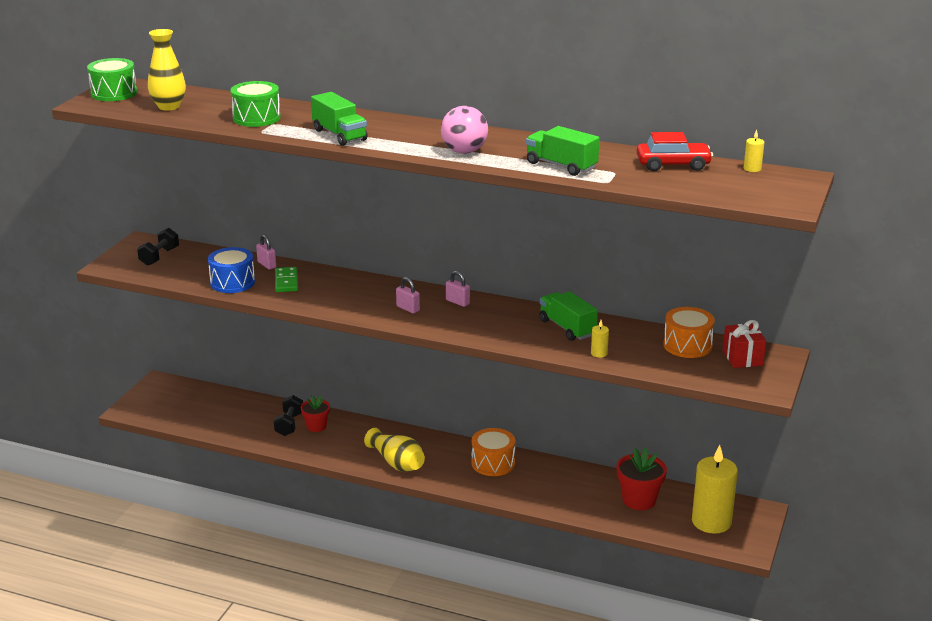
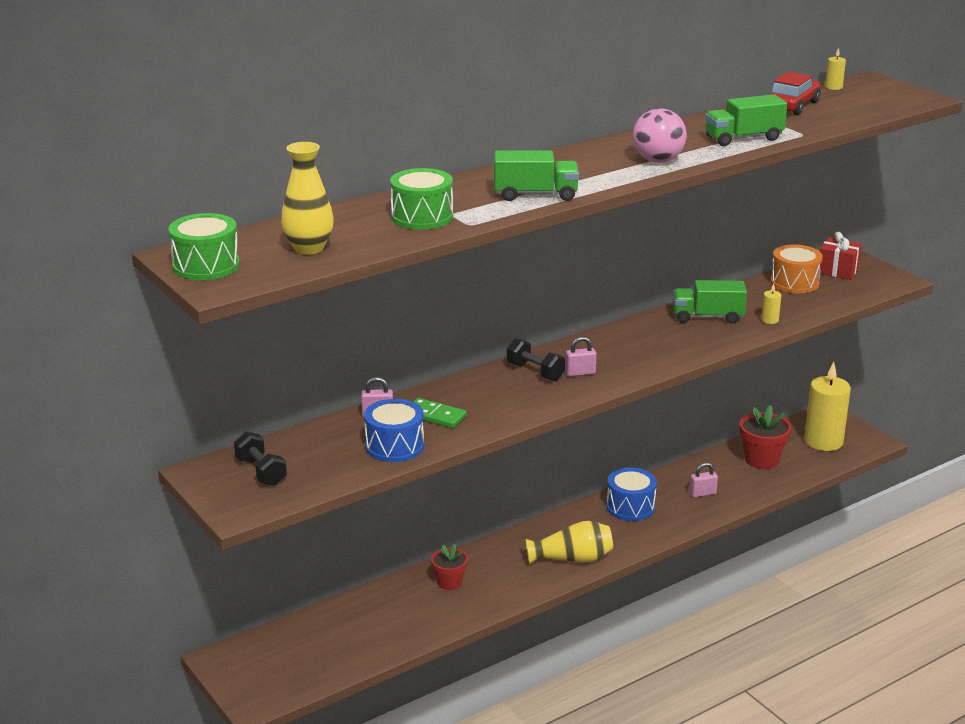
camera: 55 degrees left, 0 degrees up
(289, 424) = (425, 598): black dumbbell -> black dumbbell (535, 372)
(457, 302) = (596, 346): pink padlock -> pink padlock (702, 493)
(493, 463) = (630, 507): orange drum -> blue drum

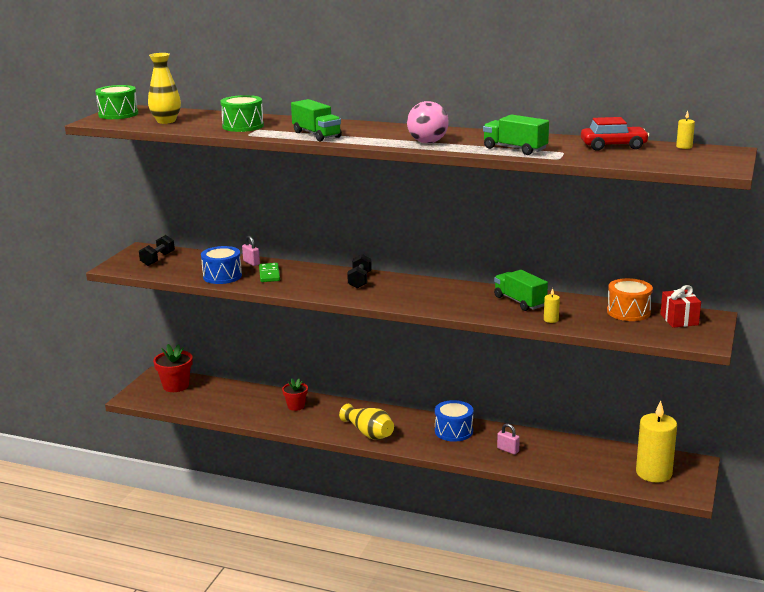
camera: 55 degrees right, 5 degrees down
(580, 373) = (377, 291): pink padlock -> none
(761, 460) = (586, 457): red flower pot -> red flower pot (176, 386)

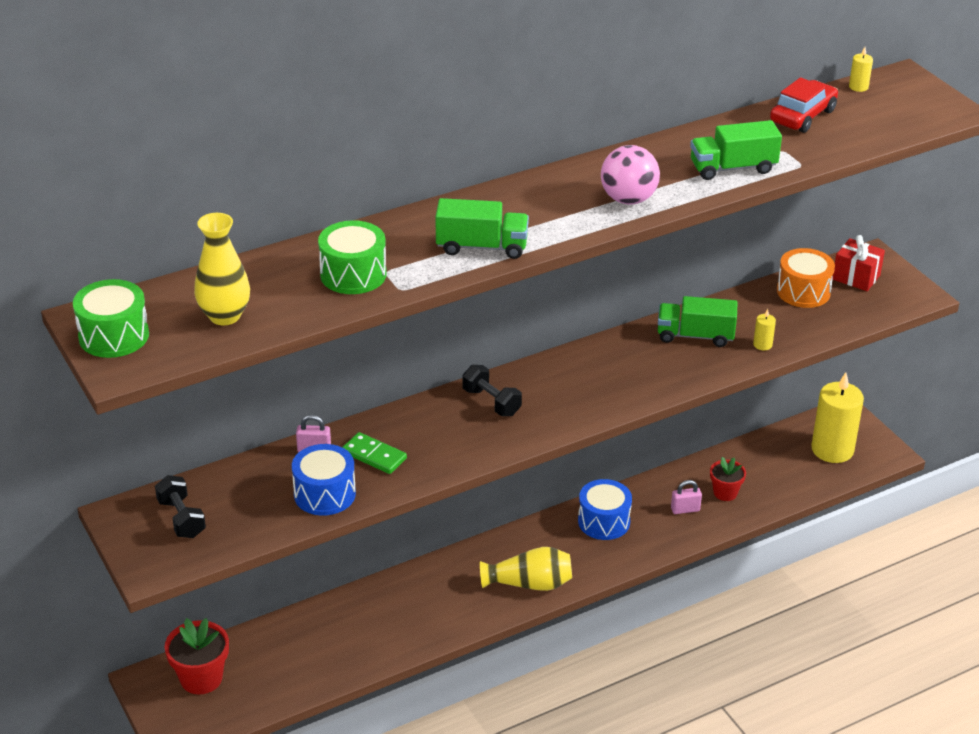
camera: 50 degrees left, 15 degrees up
(296, 406) = (395, 604): red flower pot -> red flower pot (725, 493)

